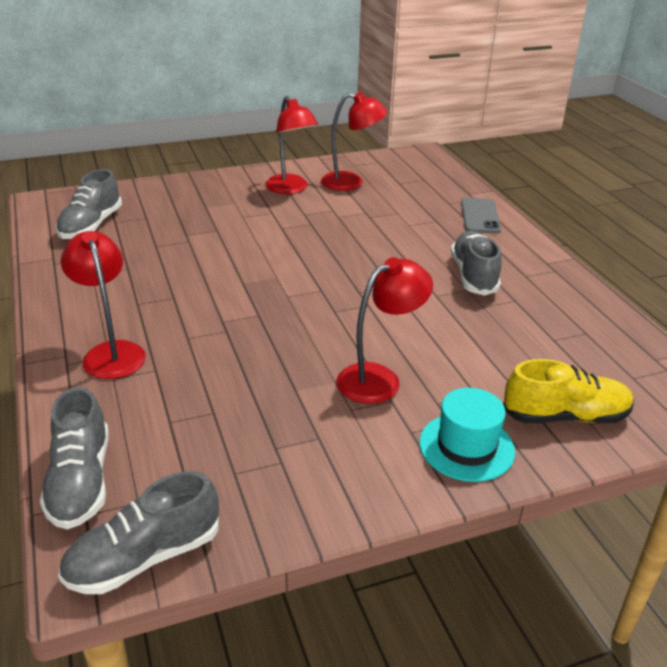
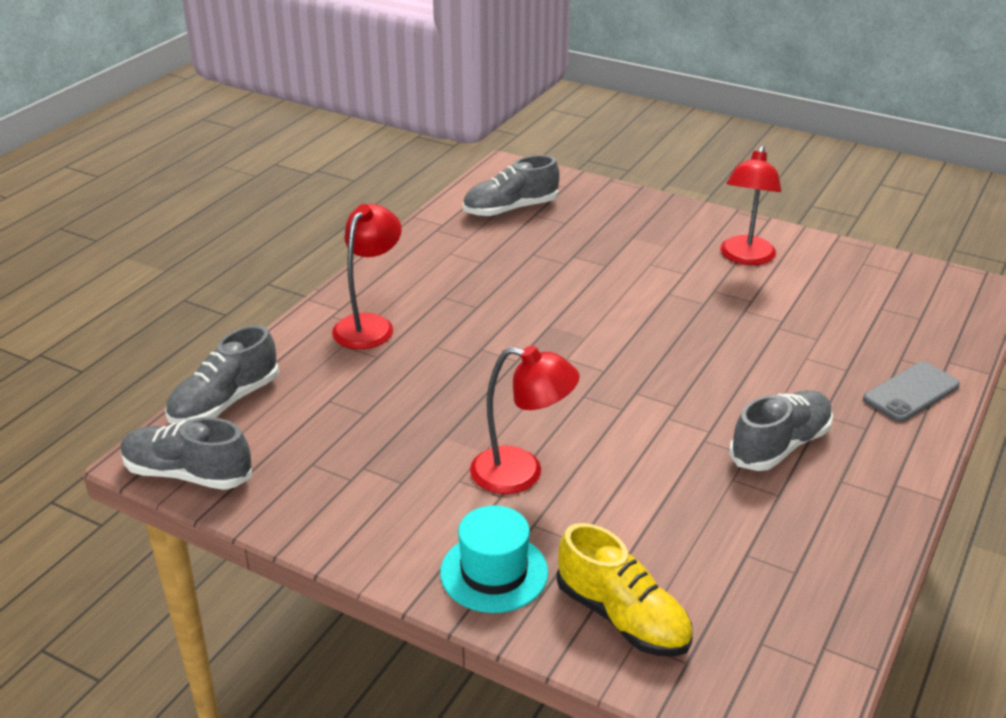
camera: 50 degrees right, 0 degrees up
(351, 183) = (824, 281): red lamp -> none

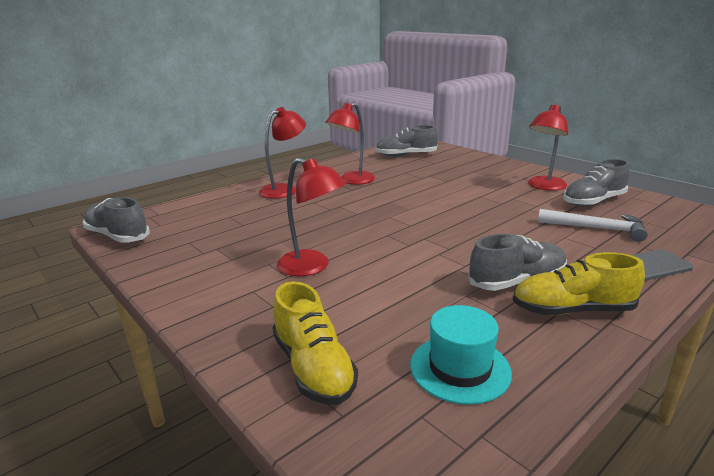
camera: 20 degrees right, 10 degrees down
(225, 402) = (173, 210): grey shoe -> grey shoe (593, 201)
(463, 287) = (352, 181): none -> red lamp
(494, 572) = (243, 318): turquoise hat -> turquoise hat (460, 368)
(839, 335) = (596, 229): none -> white hammer
(853, 476) = (572, 310): none -> yellow shoe

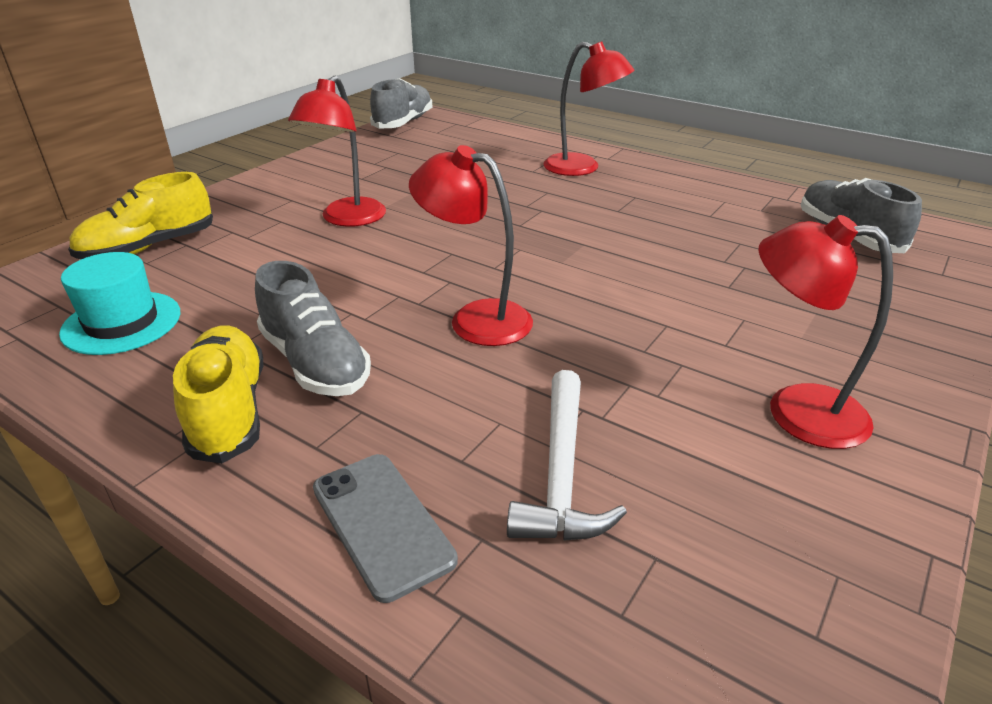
camera: 75 degrees right, 10 degrees up
(352, 181) = (655, 205): red lamp -> red lamp (475, 319)
(593, 201) = (742, 487): grey shoe -> none

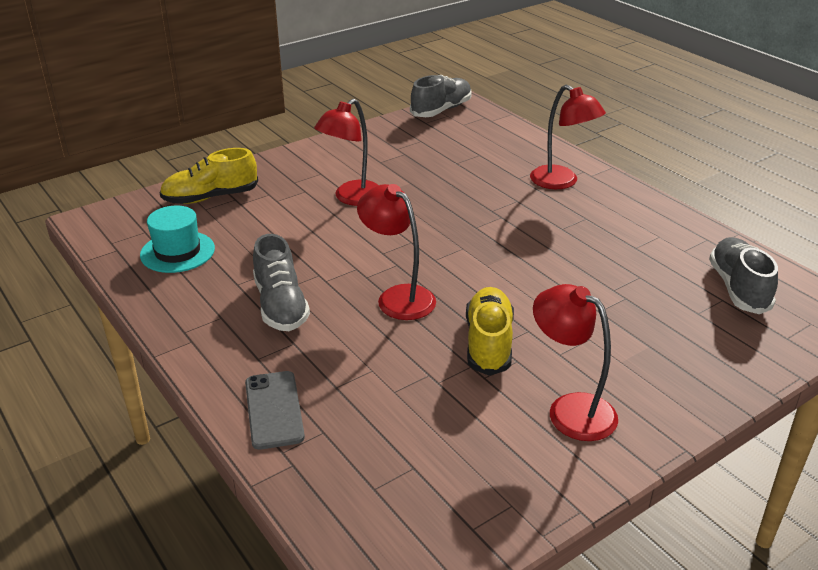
camera: 20 degrees right, 0 degrees up
(229, 411) = (219, 325): yellow shoe -> yellow shoe (488, 343)
(561, 473) = (389, 409): white hammer -> none

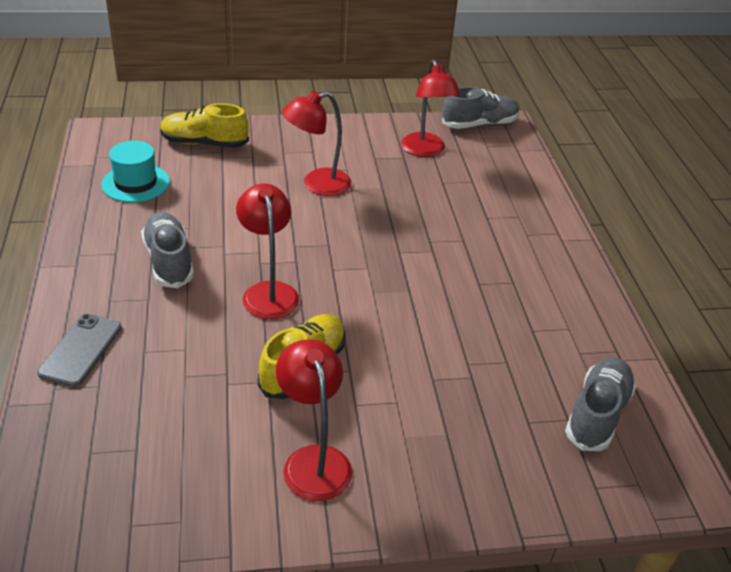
camera: 25 degrees right, 5 degrees up
(281, 305) = (169, 261): grey shoe -> grey shoe turned 150 degrees clockwise
(561, 182) = (525, 237): red lamp -> red lamp (425, 151)

